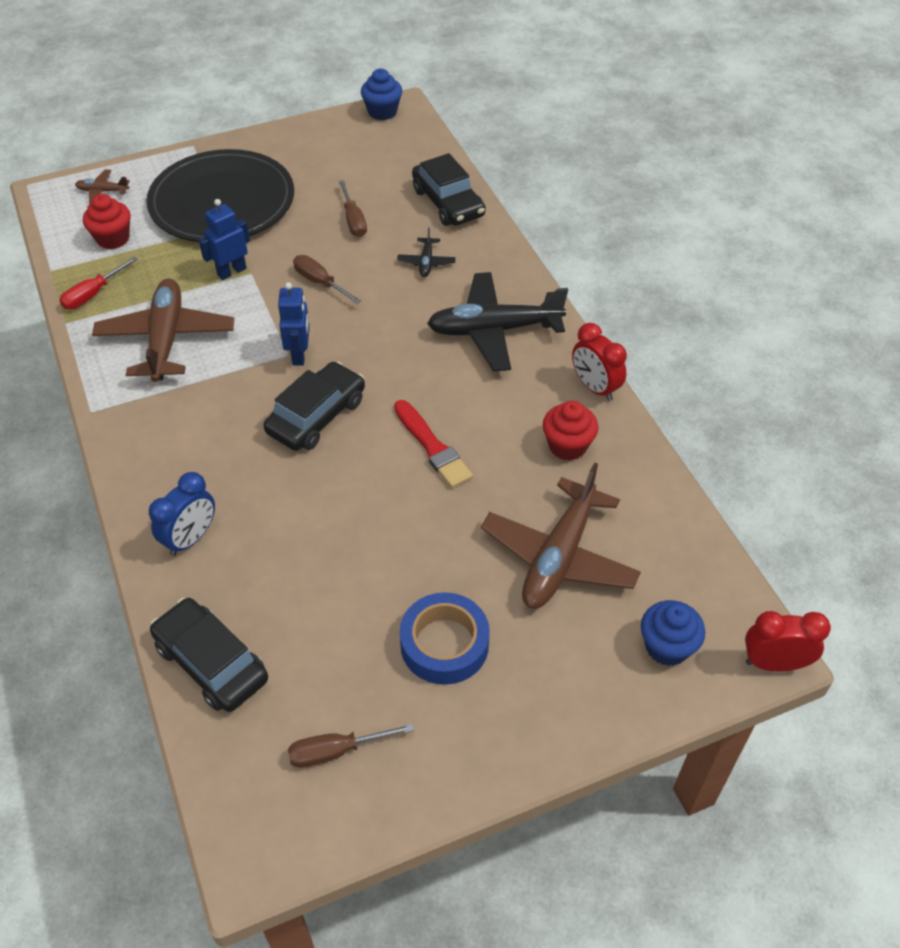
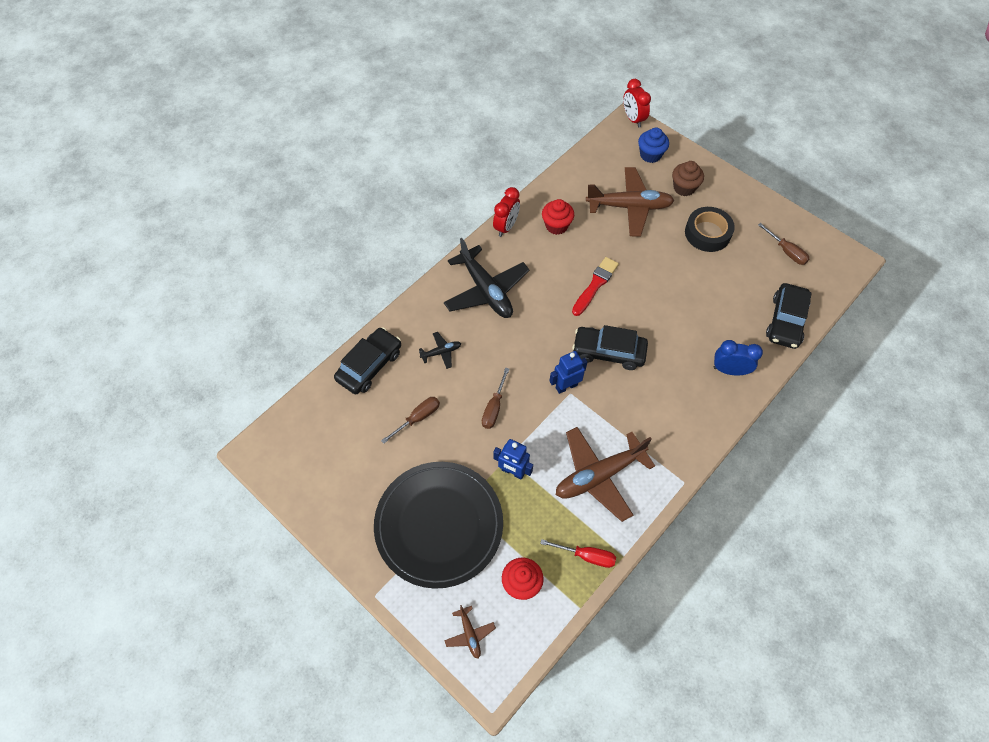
camera: 115 degrees left, 10 degrees up
(382, 112) = (267, 463): blue cupcake -> none
(444, 644) = (707, 233): blue tape -> black tape
(563, 661) = (684, 188): none -> brown cupcake

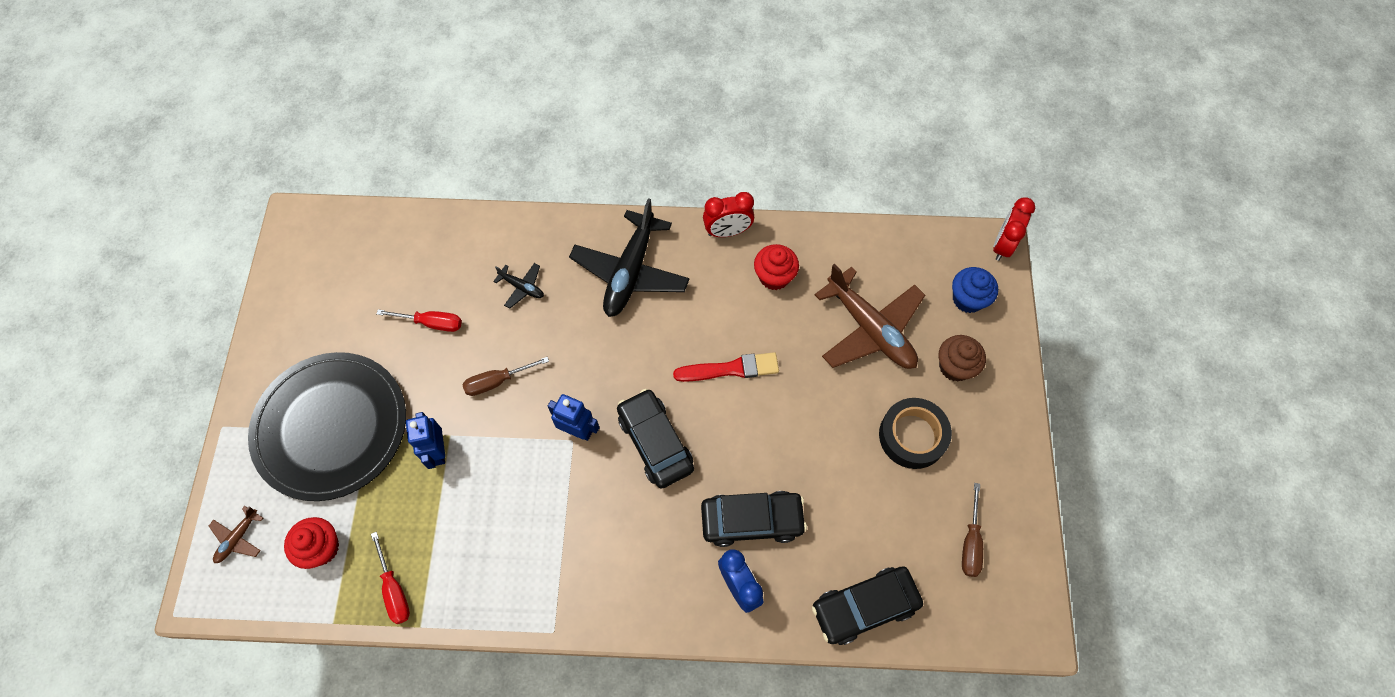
camera: 50 degrees right, 5 degrees up
(369, 365) = (456, 239): black car -> black car (752, 520)
(418, 418) = (432, 323): brown screwdriver -> red screwdriver
(599, 475) = (496, 537): brown plane -> none

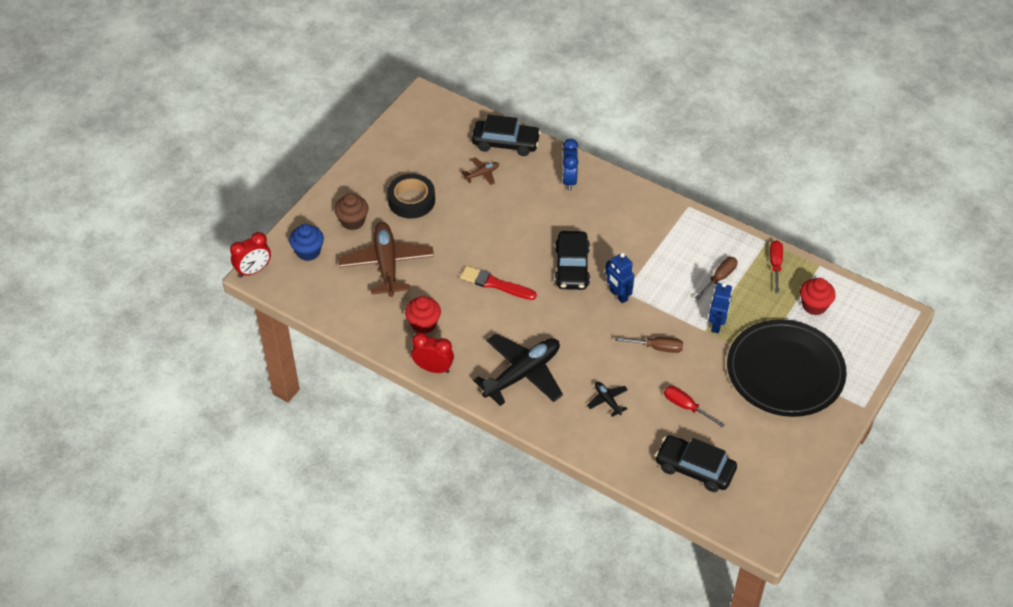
camera: 150 degrees left, 15 degrees down
(238, 538) = (868, 334): brown plane -> brown plane (482, 174)
(752, 520) = (540, 204): black car -> black car (694, 468)
(970, 543) = (423, 142): brown screwdriver -> brown screwdriver (719, 278)

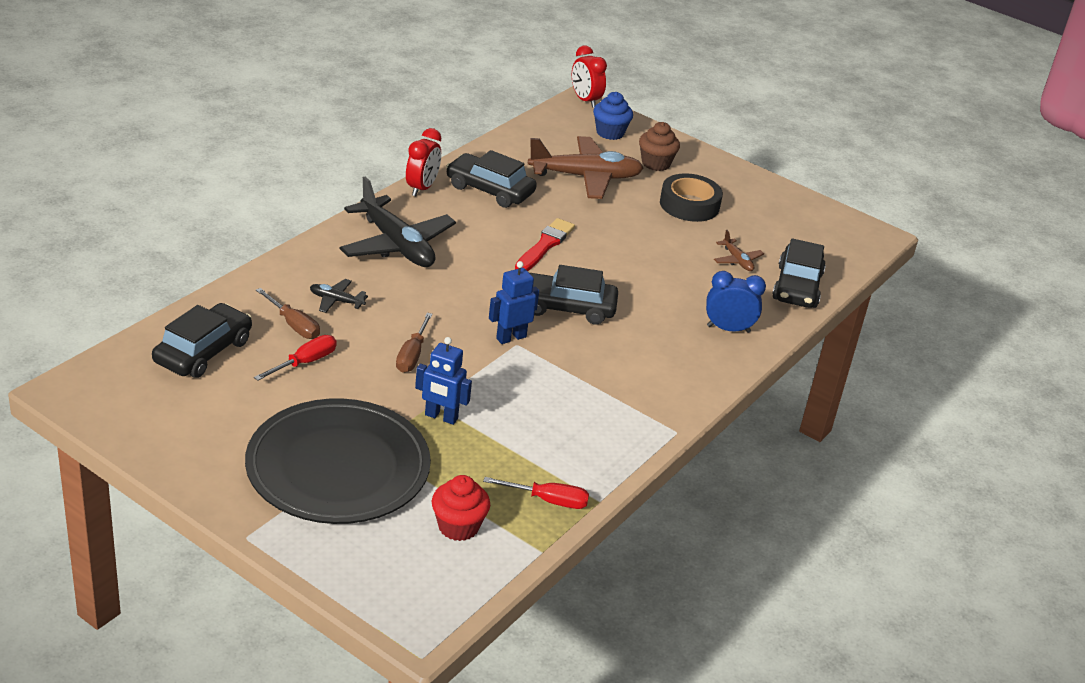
camera: 90 degrees right, 15 degrees down
(423, 324) = (490, 190): red cupcake -> black car
(607, 400) = (336, 301): black plane -> black plane turned 135 degrees counterclockwise
(719, 278) = (529, 436): brown screwdriver -> brown screwdriver (294, 325)

